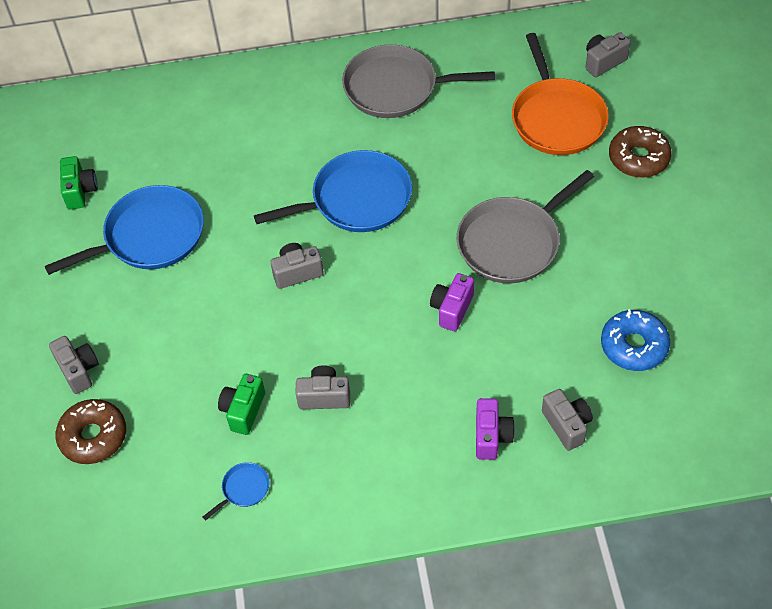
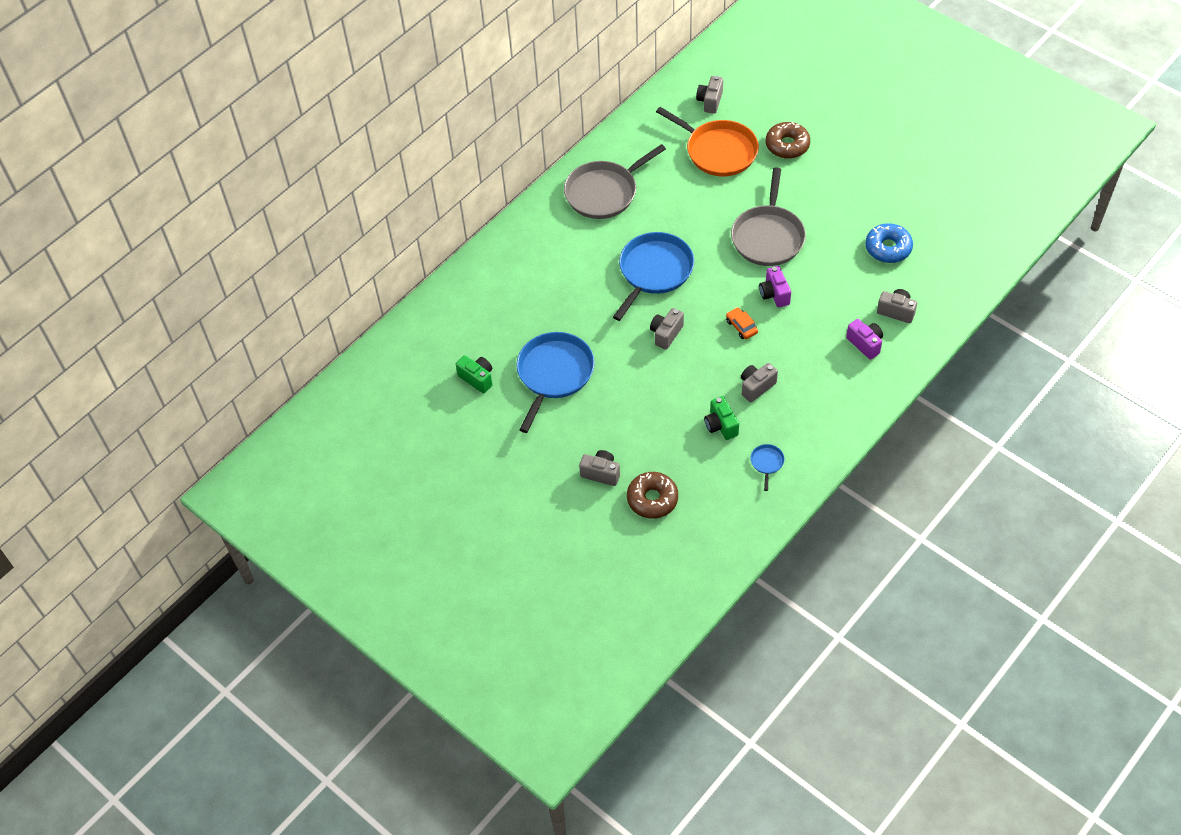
camera: 40 degrees left, 0 degrees up
(380, 319) = (741, 327): none -> orange car

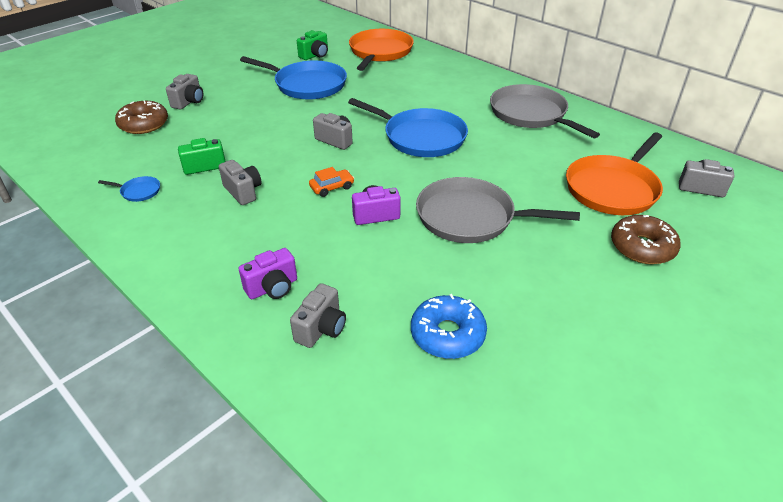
camera: 90 degrees right, 15 degrees down
(466, 317) = (380, 52): none -> orange pan

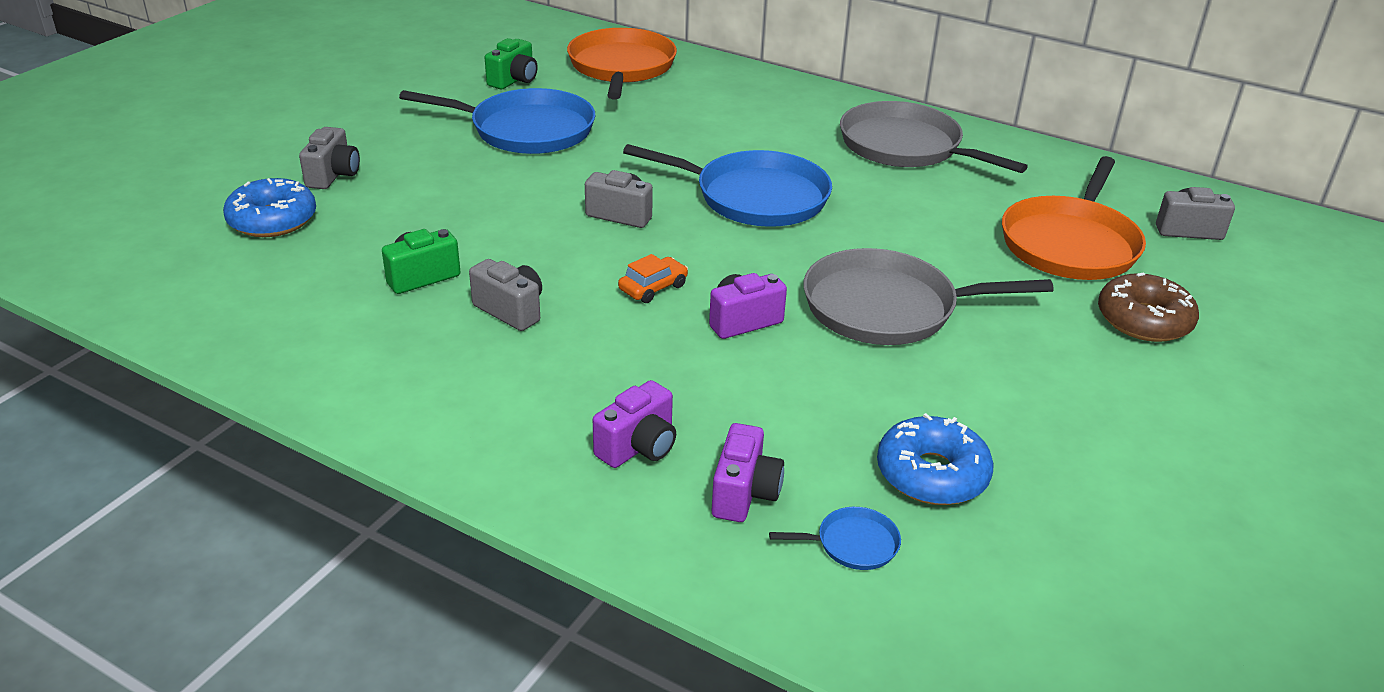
camera: 15 degrees left, 5 degrees down
(139, 191) = (329, 330): blue pan -> blue pan (852, 544)
(144, 124) = (272, 220): brown donut -> blue donut
(321, 328) = (744, 493): grey camera -> purple camera

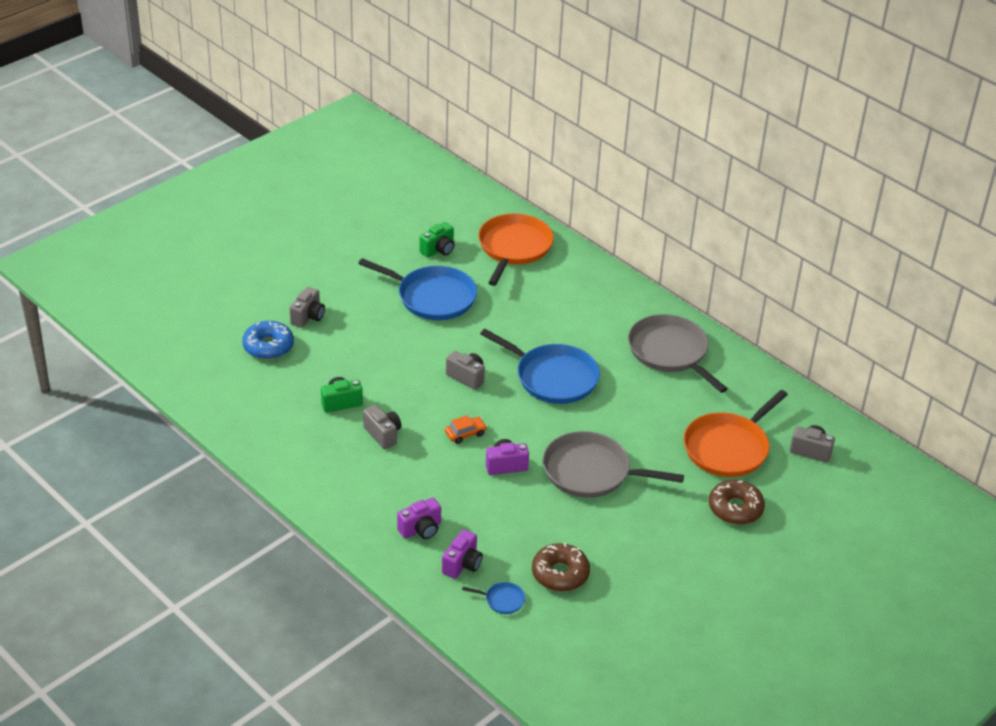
camera: 15 degrees right, 5 degrees up
(932, 474) = (560, 574): blue donut -> brown donut

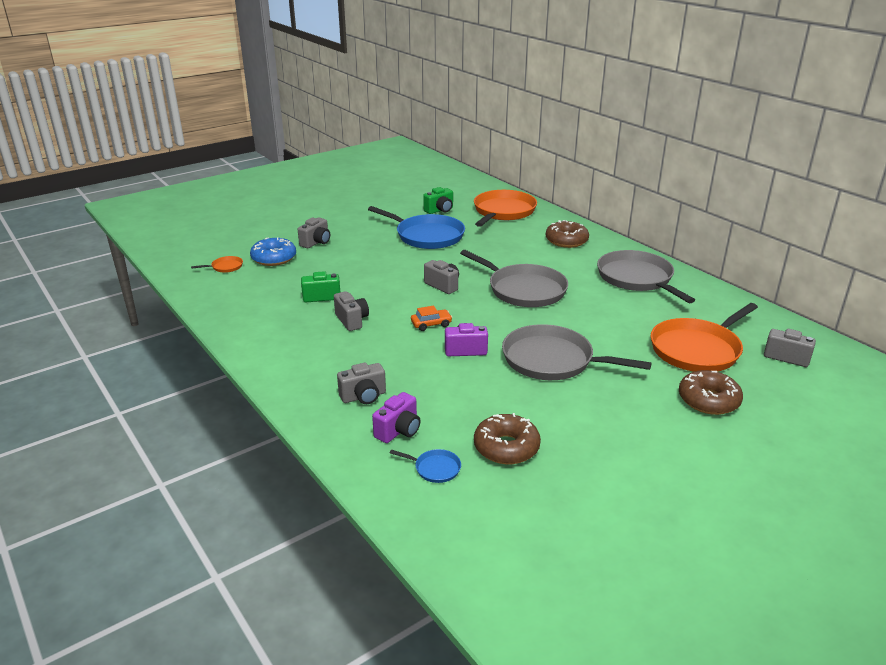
camera: 10 degrees right, 10 degrees down
(218, 364) = (225, 267): none -> orange pan
(421, 529) = (363, 396): purple camera -> grey camera
(552, 377) = (523, 290): blue pan -> grey pan
(591, 296) = (566, 241): none -> brown donut

